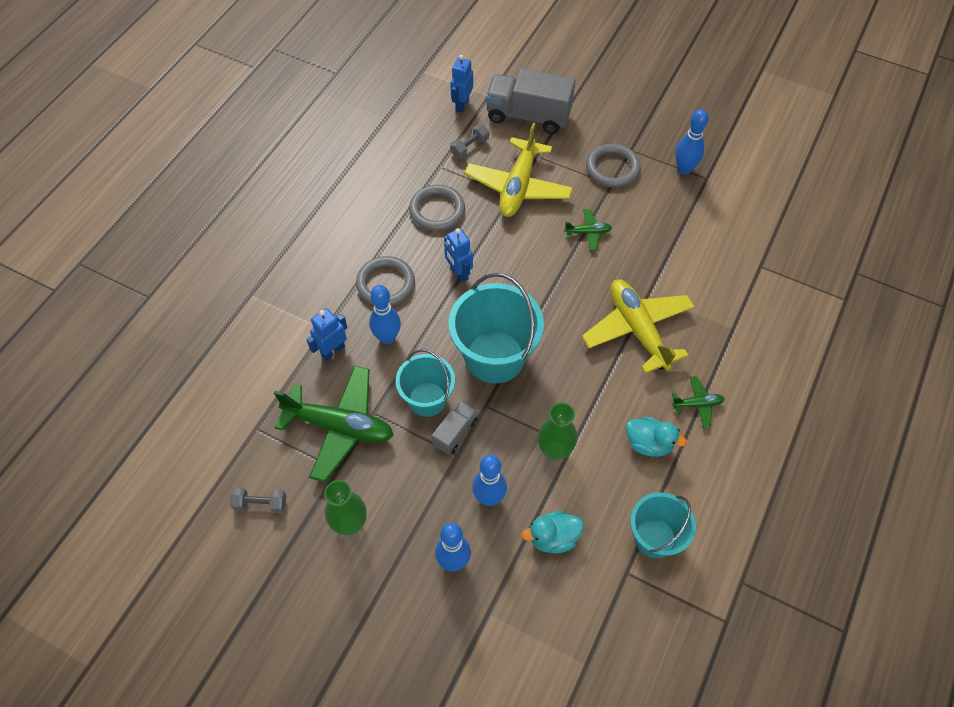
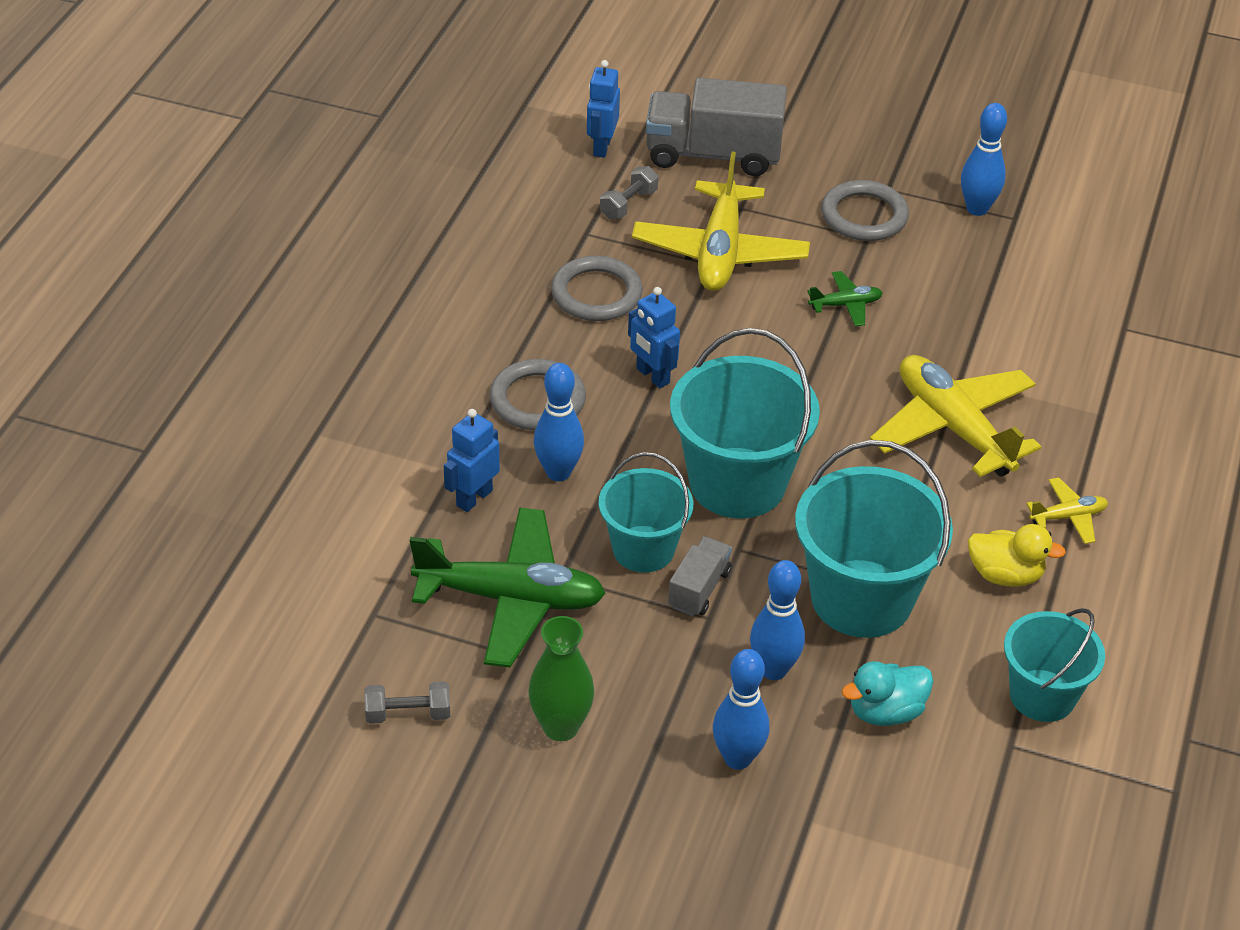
camera: 10 degrees left, 15 degrees down
(554, 451) = (861, 598): green vase -> turquoise bucket
(648, 444) = (1005, 575): turquoise duck -> yellow duck
(697, 404) = (1068, 517): green plane -> yellow plane

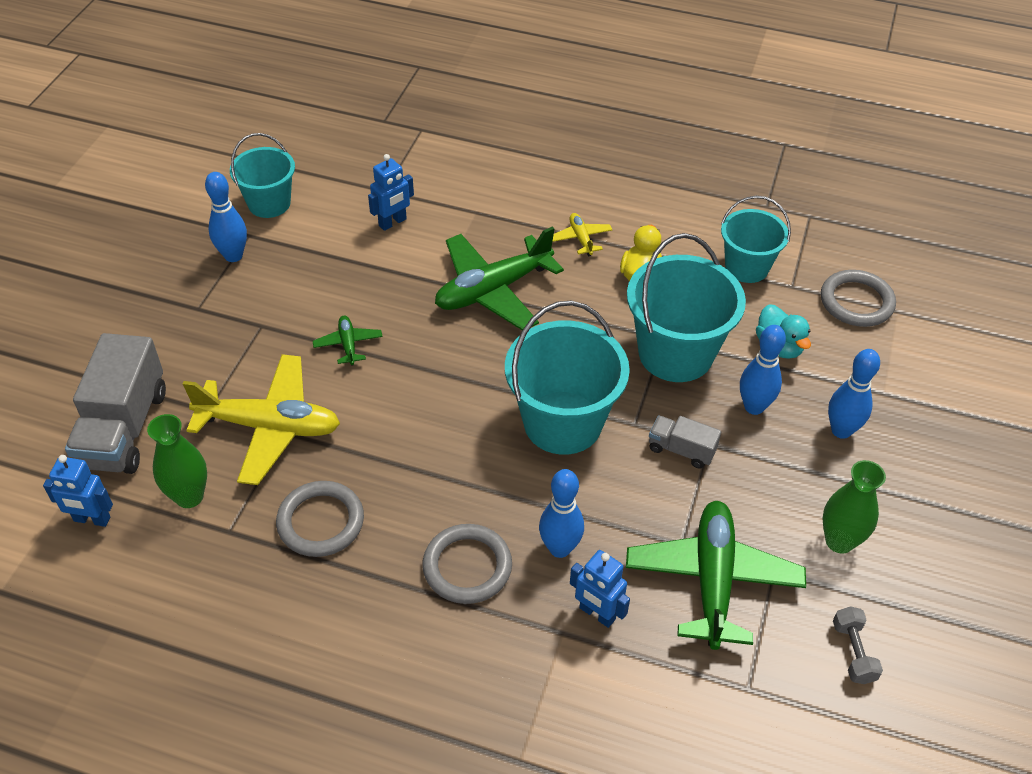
camera: 90 degrees left, 5 degrees up
(628, 204) = (189, 496): grey dumbbell -> green vase
(643, 549) = (643, 486): turquoise bucket -> turquoise bucket (269, 203)
(652, 376) = (435, 479): blue robot -> blue robot (393, 222)
(864, 216) = (232, 326): grey ring -> grey ring (856, 302)
(953, 427) = (493, 290): yellow plane -> green plane

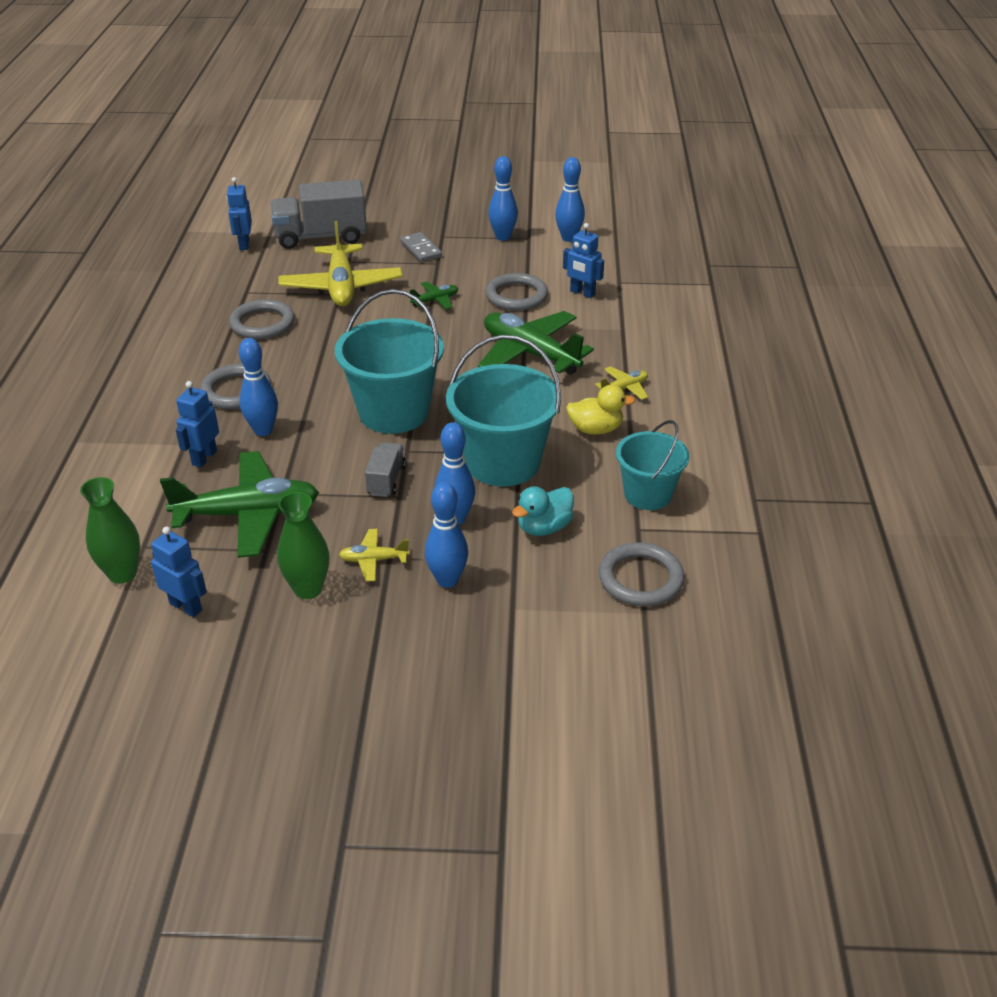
camera: 75 degrees right, 10 degrees down
(189, 496) = (271, 272): green vase -> green vase (122, 573)
(219, 334) = (420, 249): none -> grey domino
(269, 203) = (569, 238): turquoise bucket -> blue bowling pin
(373, 274) = (516, 296): none -> grey ring
(804, 481) = (373, 560): none -> yellow plane
(853, 652) = (186, 606): grey dumbbell -> blue robot

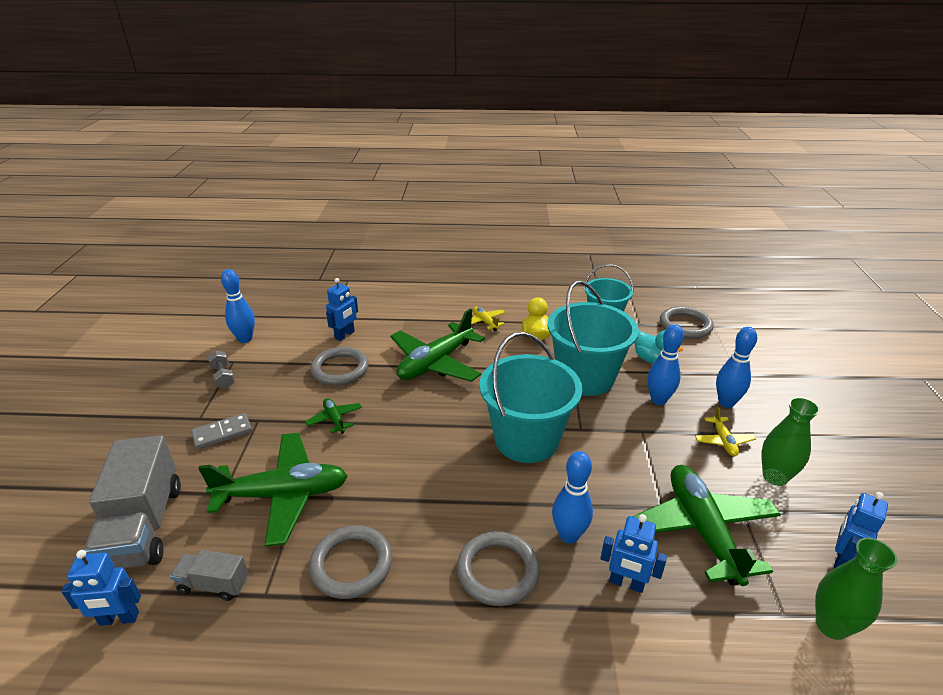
camera: 90 degrees left, 5 degrees down
(341, 287) = (283, 495): yellow plane -> green plane
(386, 480) = (624, 439): grey truck -> grey truck (214, 584)
(503, 237) = (223, 377): blue bowling pin -> grey dumbbell

